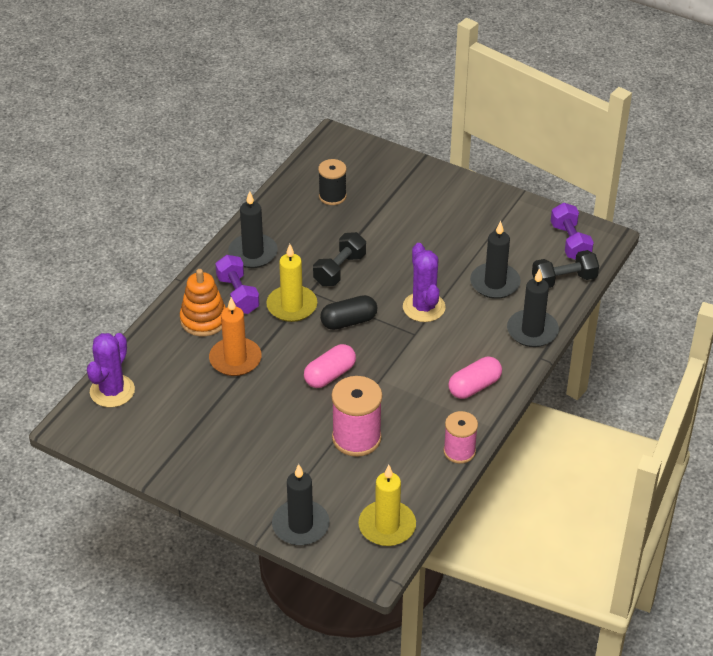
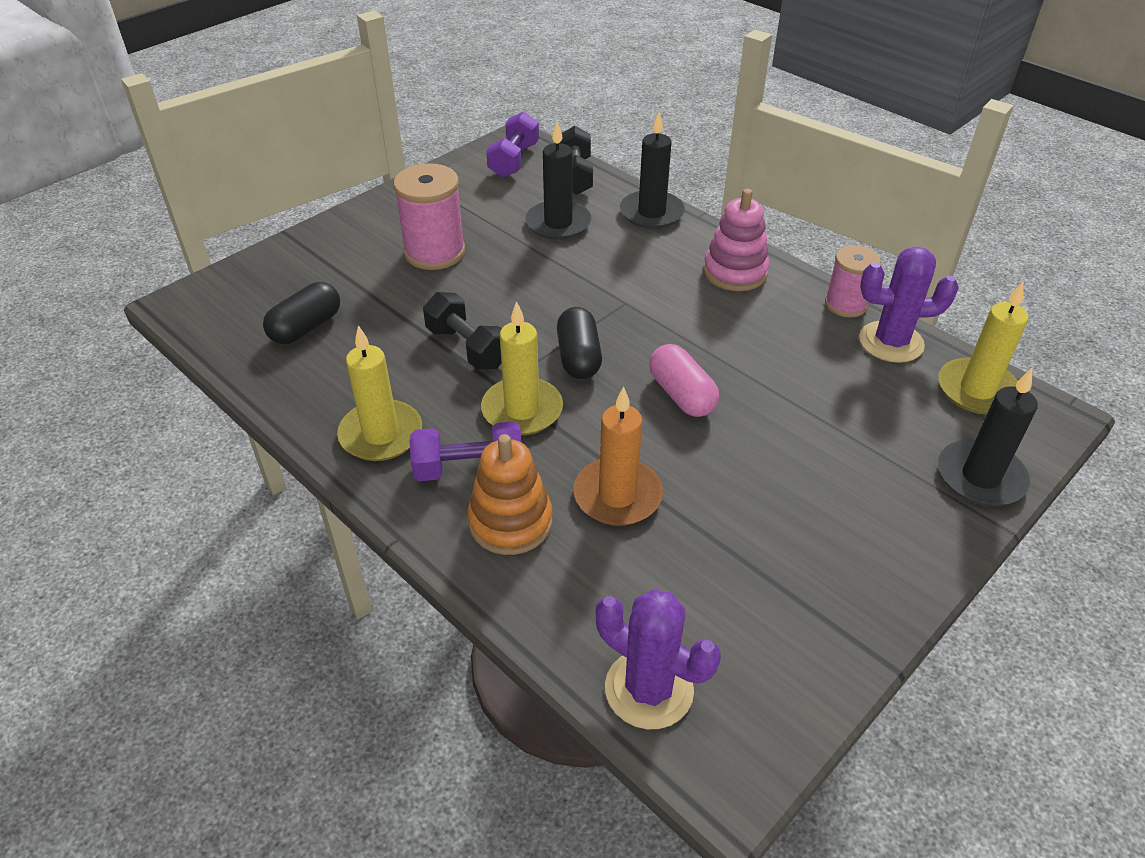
camera: 75 degrees left, 0 degrees up
(253, 253) = (381, 434): black candle -> yellow candle
(332, 196) = (306, 327): black spool -> black capsule
(356, 438) = (811, 390): pink spool -> pink spool (435, 252)
(424, 307) = (578, 286): purple cactus -> purple cactus (891, 342)
(474, 386) = (735, 272): pink capsule -> pink stacking toy
(570, 242) = (514, 160): purple dumbbell -> purple dumbbell turned 75 degrees counterclockwise

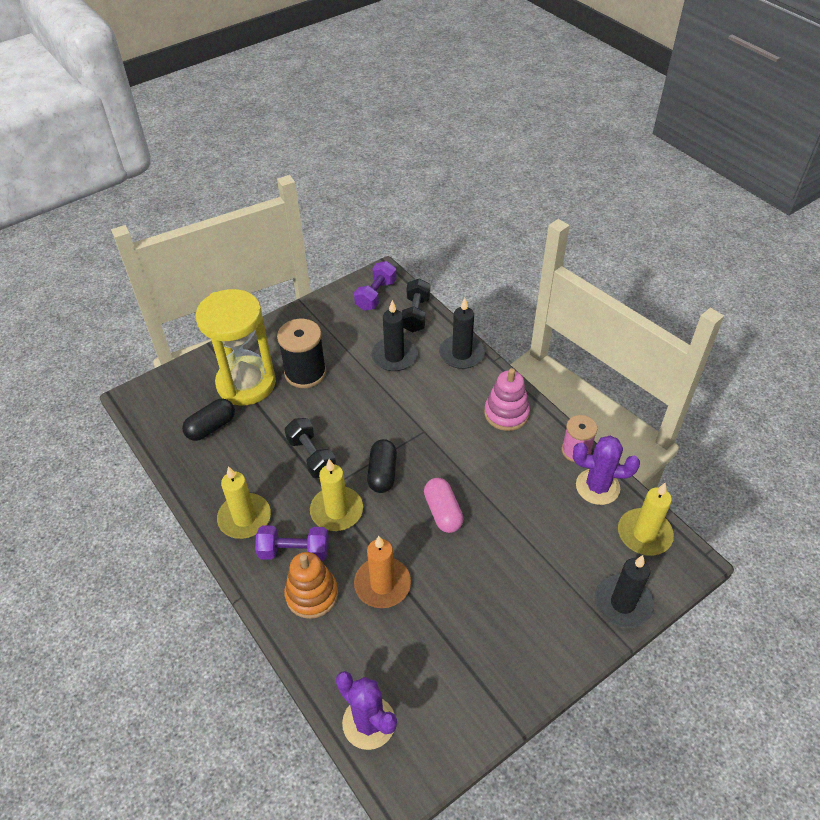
camera: 10 degrees right, 5 degrees up
(349, 272) = (246, 383): none -> yellow hourglass
(435, 252) = (305, 373): pink spool -> black spool

